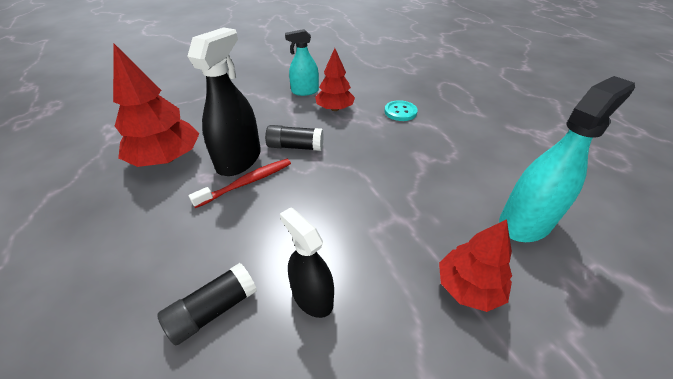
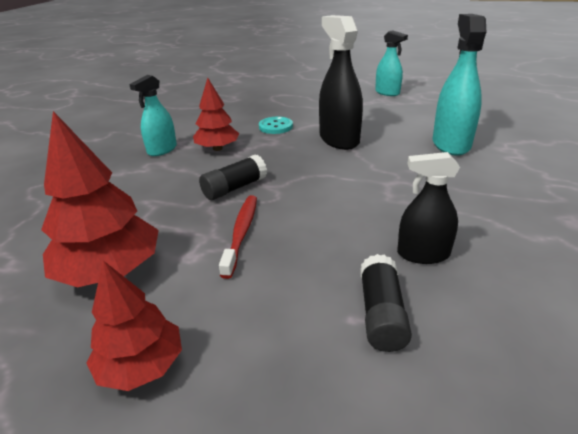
camera: 45 degrees left, 10 degrees down
(239, 160) = (199, 225): black spray bottle -> black spray bottle (339, 139)
(468, 287) = (481, 188): red tree -> red tree (142, 366)
(559, 129) = (387, 92): none -> turquoise spray bottle

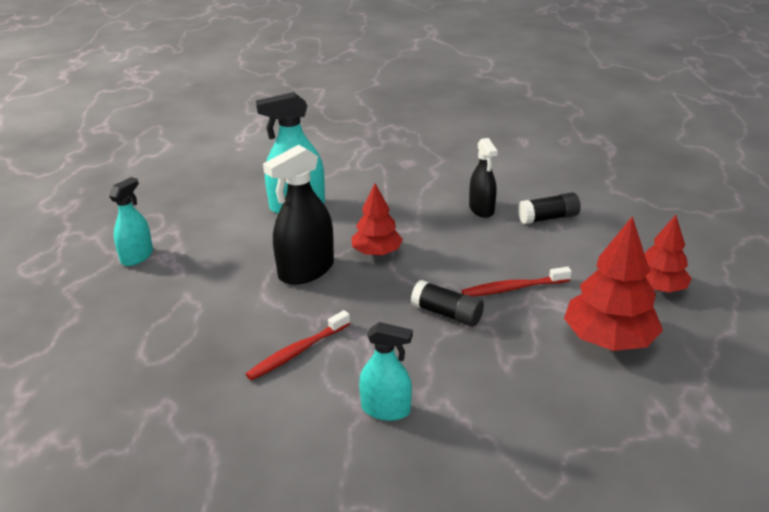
camera: 110 degrees left, 0 degrees up
(217, 148) = (362, 357): red tree -> red tree (377, 252)
(244, 130) = (297, 352): none -> red toothbrush
(275, 126) = (279, 326): turquoise button -> none

